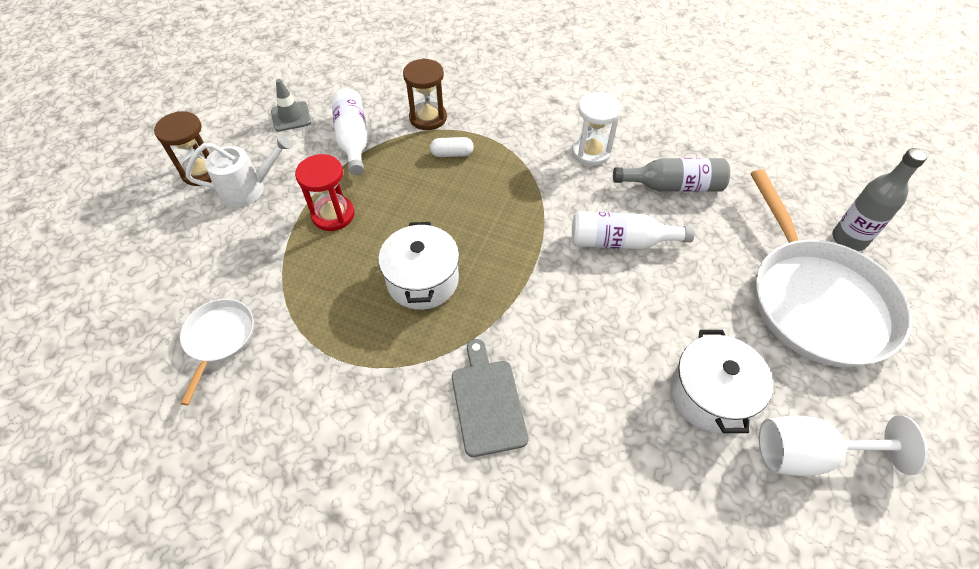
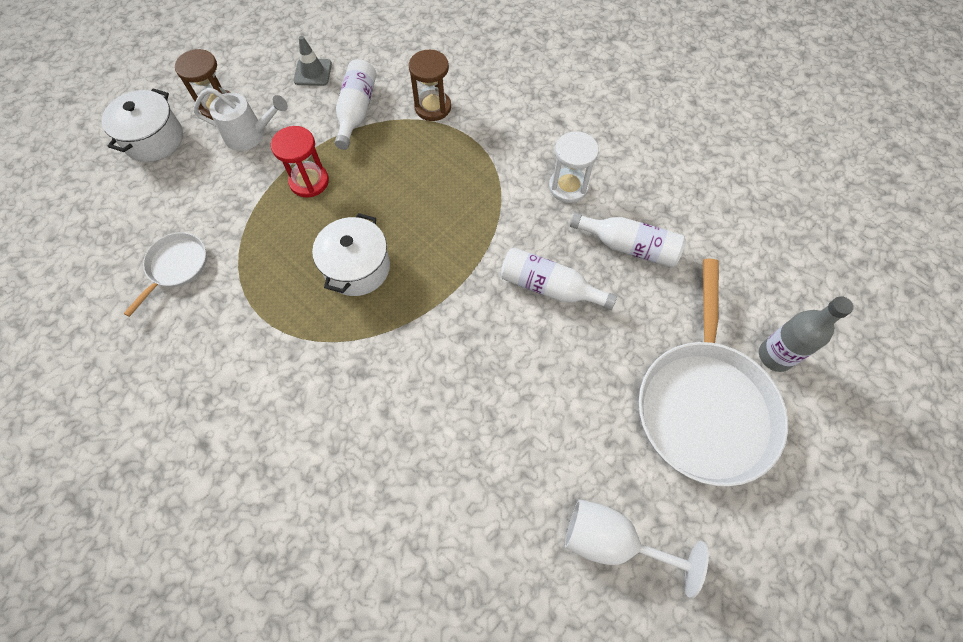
camera: 20 degrees right, 10 degrees up
(452, 154) = (437, 151): white capsule -> none
(487, 402) = (361, 395): grey cutting board -> none
(673, 186) = (629, 246): grey bottle -> white bottle
(710, 395) = (553, 457): white pot -> white pot (154, 139)

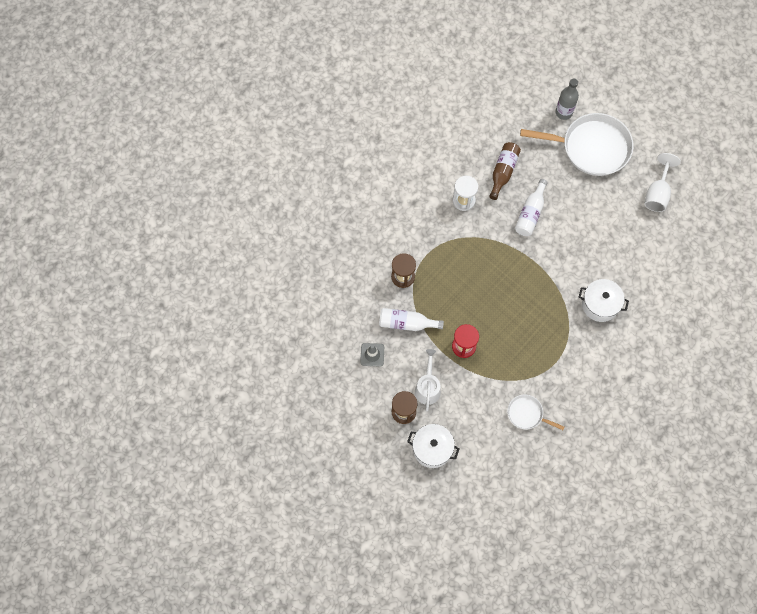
camera: 90 degrees left, 5 degrees up
(357, 267) = (523, 313): white pot -> white pot (600, 304)
(629, 246) = (503, 172): white bottle -> brown bottle

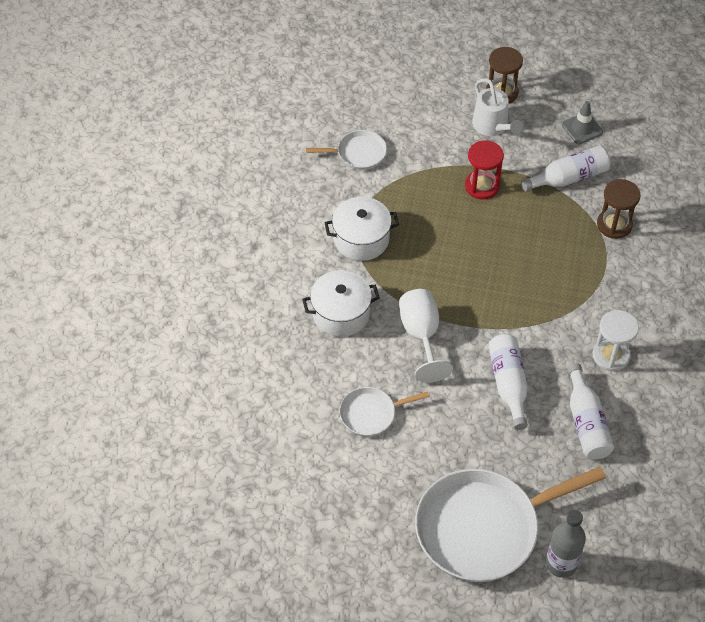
camera: 150 degrees right, 15 degrees down
(432, 449) = (443, 74): white pot -> white pot (361, 239)
(503, 172) = (586, 422): brown bottle -> white bottle
(615, 236) = (371, 414): none -> white pan
(657, 193) = (344, 507): white goblet -> white goblet (421, 335)

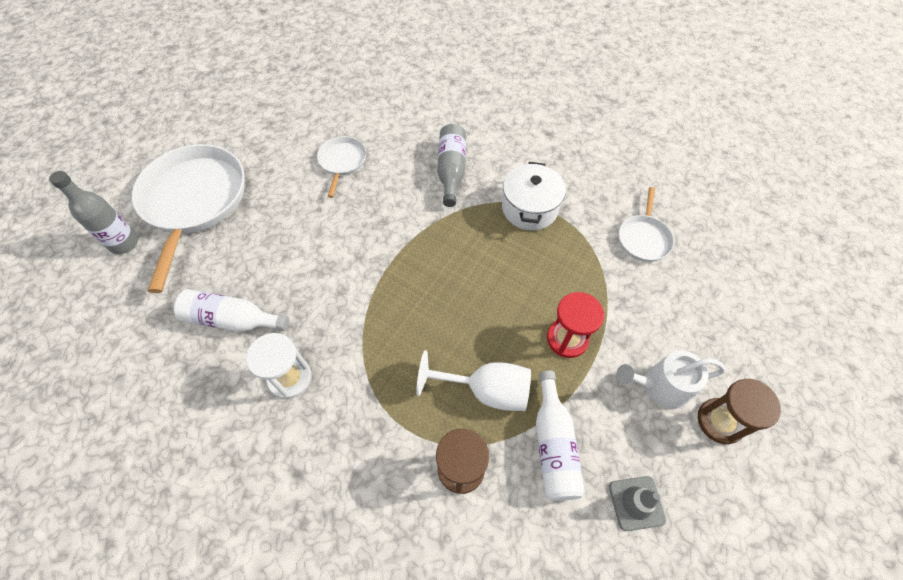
camera: 110 degrees right, 5 degrees up
(341, 314) = (451, 170): white pot -> grey bottle
(421, 335) = (400, 220): white goblet -> white goblet (486, 390)
(508, 384) = (312, 270): white bottle -> none

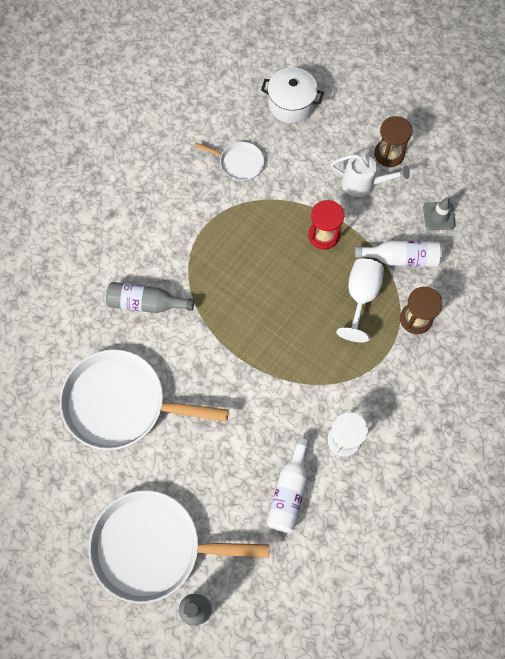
camera: 85 degrees left, 10 degrees up
(342, 162) = (121, 403): white pan -> white pan, size x2.09
(529, 208) = (199, 243): white pot -> white pot (291, 104)
(659, 387) = (363, 183): white watering can -> white watering can turned 75 degrees counterclockwise

